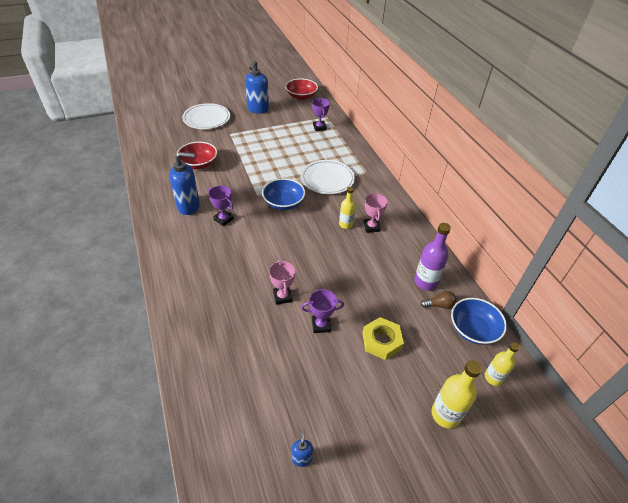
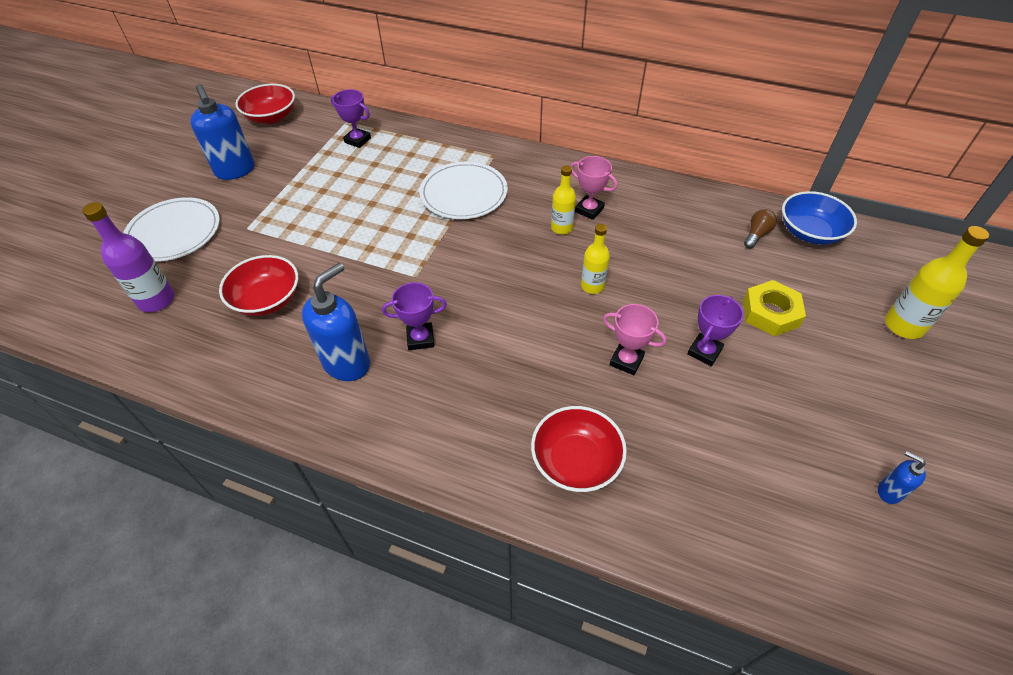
camera: 45 degrees left, 5 degrees up
(204, 310) = (576, 461): none -> red bowl
(283, 203) = (459, 259): blue bowl -> none
(425, 282) = (715, 223): purple bottle -> purple bottle (157, 300)
(493, 377) = (881, 259): yellow bottle -> yellow bottle (592, 286)

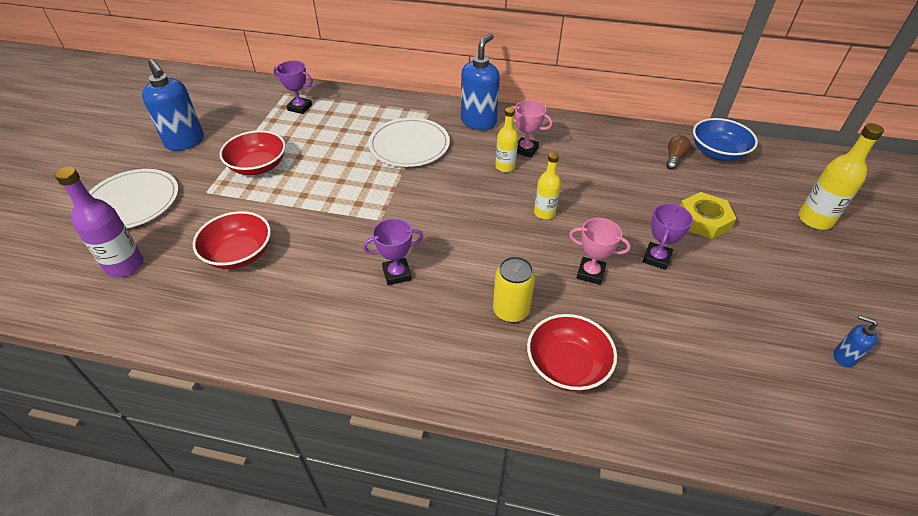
camera: 10 degrees left, 5 degrees down
(271, 117) = (212, 93): red bowl -> red bowl (258, 166)
(347, 363) = (330, 303): blue soap dispenser -> blue soap dispenser (478, 122)
(530, 393) = (511, 310): none -> yellow can

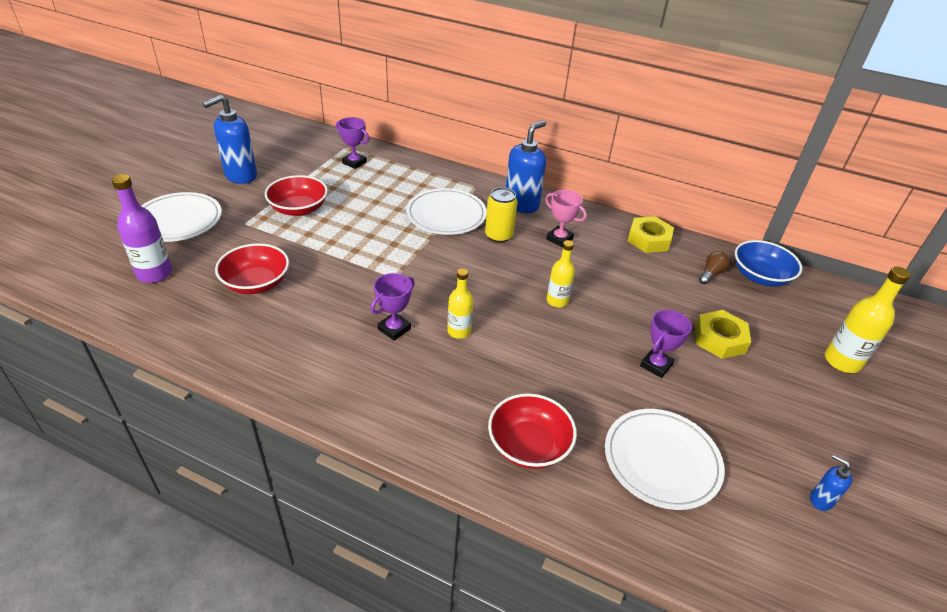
camera: 10 degrees right, 5 degrees down
(185, 142) = (240, 176): blue soap dispenser -> blue soap dispenser turned 75 degrees clockwise
(397, 274) = (394, 329): purple trophy -> purple trophy turned 45 degrees counterclockwise
(505, 167) = (533, 251): yellow bottle -> yellow bottle (459, 331)
(511, 310) = (491, 384): yellow can -> yellow can (498, 236)
(590, 273) = (583, 366): pink trophy -> none
(607, 135) = (649, 239): none -> yellow nut
(693, 351) = (661, 460): none -> white plate

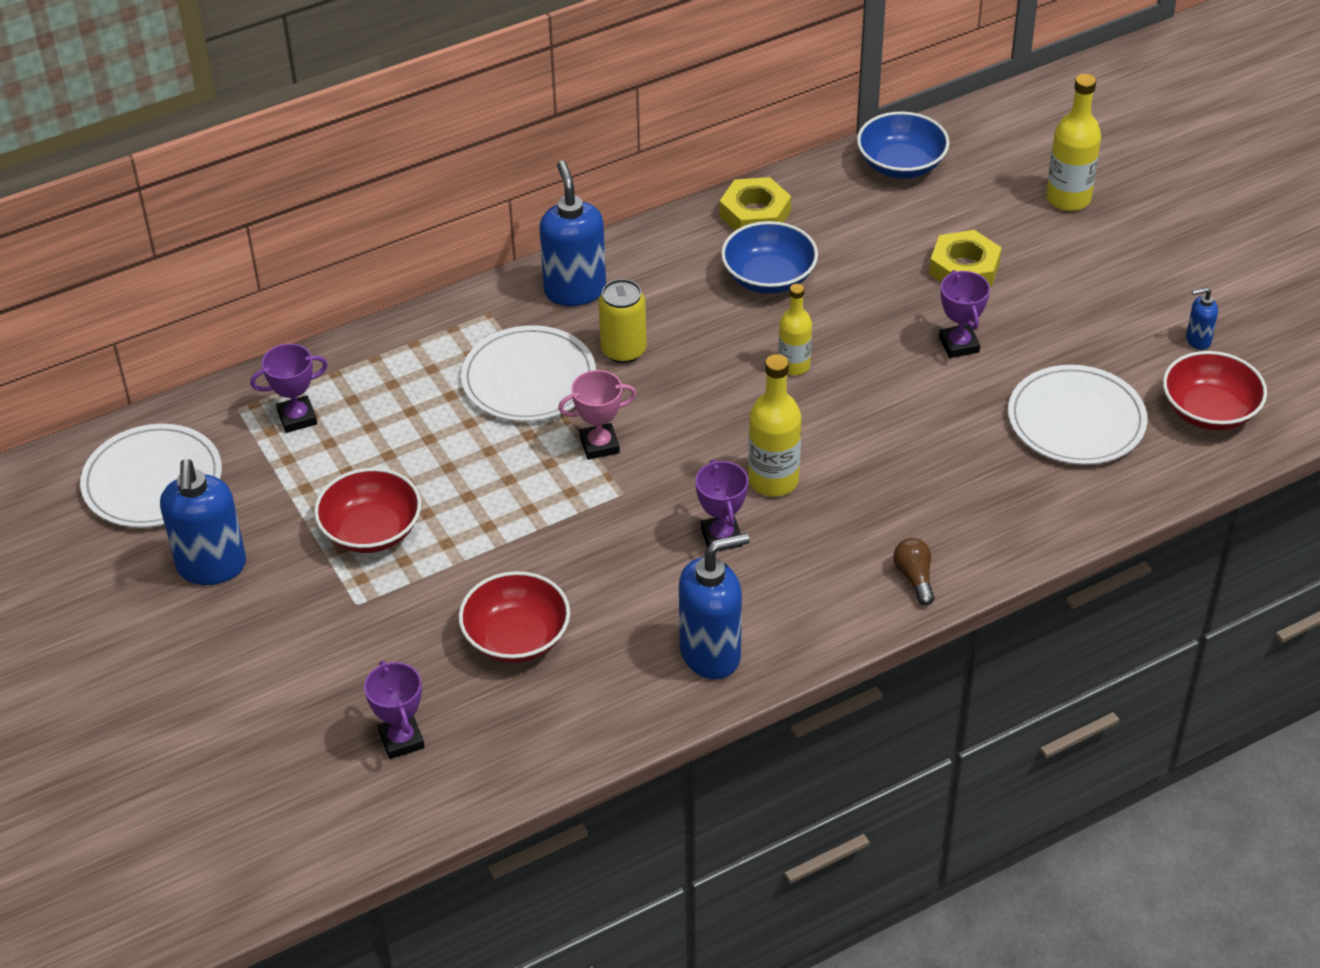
camera: 50 degrees left, 5 degrees up
(154, 274) = (401, 740): purple bottle -> purple trophy
(178, 220) = (279, 678): white plate -> white plate (152, 480)
(294, 365) = (711, 654): none -> blue soap dispenser
(459, 331) = (773, 480): yellow bottle -> yellow bottle, size x1.51
(529, 445) = (983, 509): red bowl -> red bowl (1209, 411)
(559, 239) = (681, 295): pink trophy -> pink trophy (599, 445)
(610, 263) = (769, 277): none -> blue bowl
(711, 274) = (861, 202): brown light bulb -> brown light bulb (914, 578)

